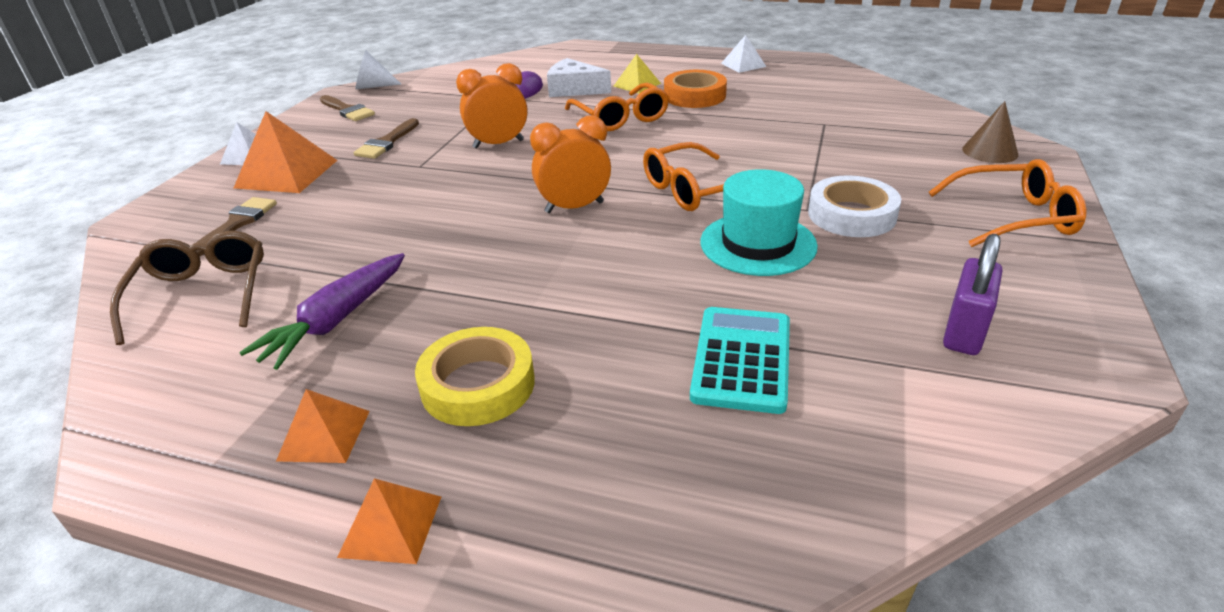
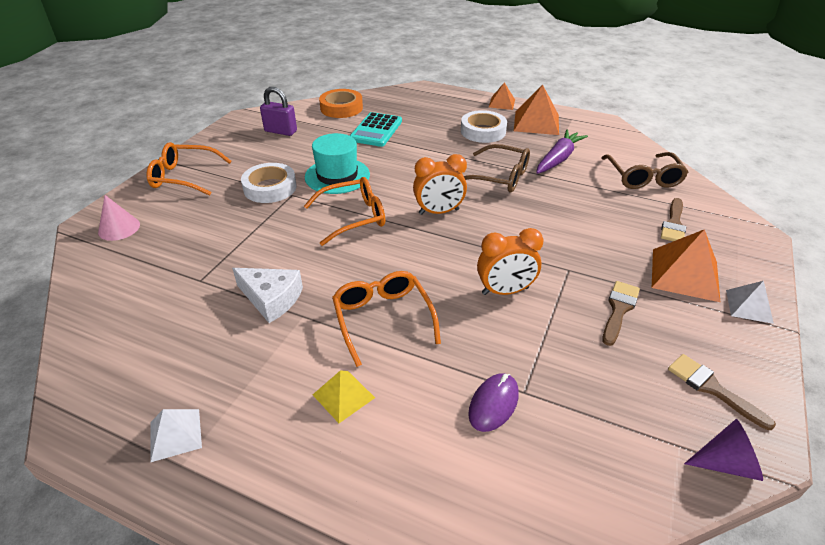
camera: 175 degrees left, 5 degrees up
(324, 435) = (536, 122): orange pyramid -> orange pyramid, size x1.72
(373, 86) = (726, 463): white cone -> purple cone
(469, 269) = (499, 177): none -> brown glasses
(478, 385) = (483, 131): yellow tape -> white tape
(574, 89) = (426, 397): white cheese -> white cheese (271, 299)
(694, 96) = (287, 353): orange tape -> orange tape (341, 108)
(964, 332) = (280, 131): purple padlock -> purple padlock turned 75 degrees clockwise
(990, 151) = (119, 228): brown cone -> pink cone

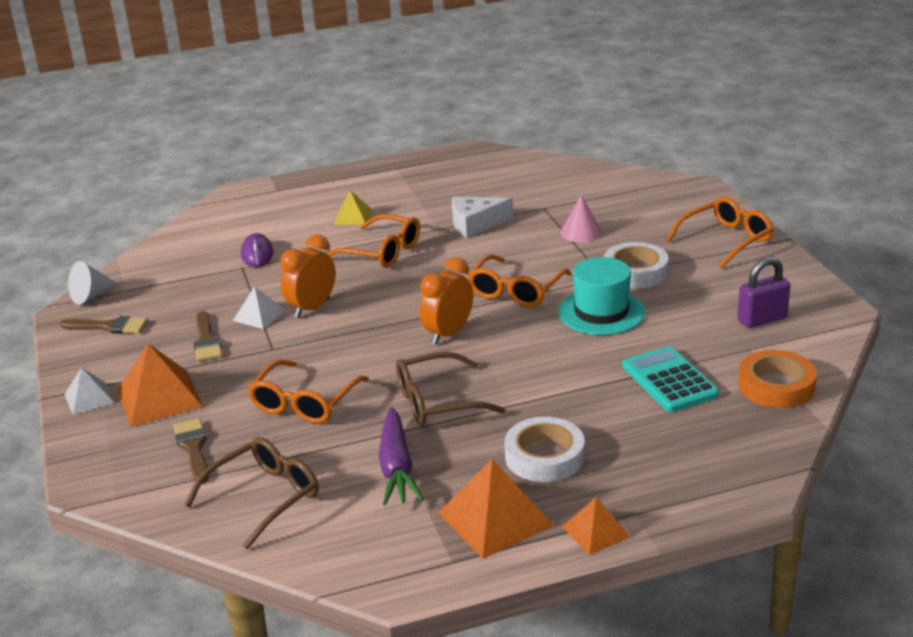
camera: 140 degrees right, 10 degrees down
(119, 228) = (672, 196): pink cone -> pink cone (581, 232)
(175, 434) = (418, 171): white pyramid -> white pyramid (259, 315)
(579, 216) = (304, 403): none -> orange glasses
(643, 177) = (264, 497): brown glasses -> brown glasses turned 90 degrees clockwise
(726, 463) = (91, 296): purple cone -> white cone

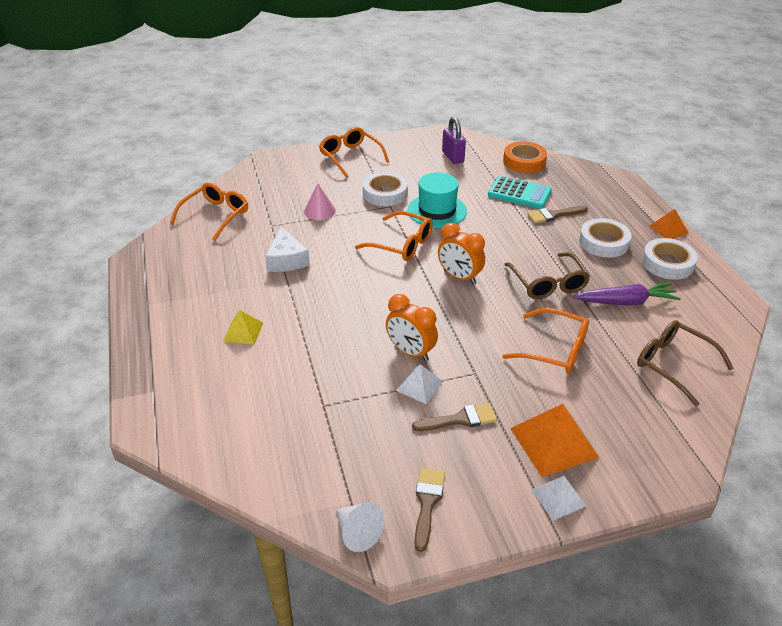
camera: 90 degrees left, 10 degrees up
(193, 448) = (622, 410): brown brush -> brown brush (553, 215)
(257, 254) = (299, 396): purple mouse -> none
(382, 252) = (320, 312): orange glasses -> orange glasses (215, 216)
(495, 519) = (667, 263): orange pyramid -> white tape
(669, 380) = (519, 193): turquoise calculator -> turquoise calculator turned 135 degrees counterclockwise

